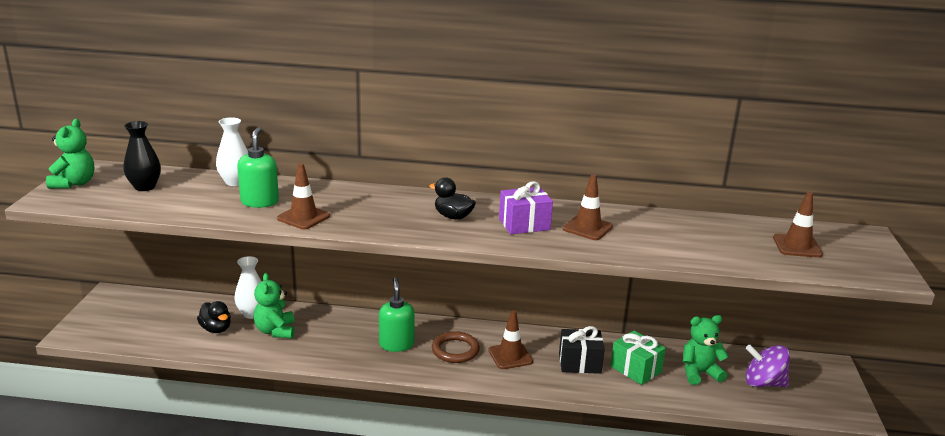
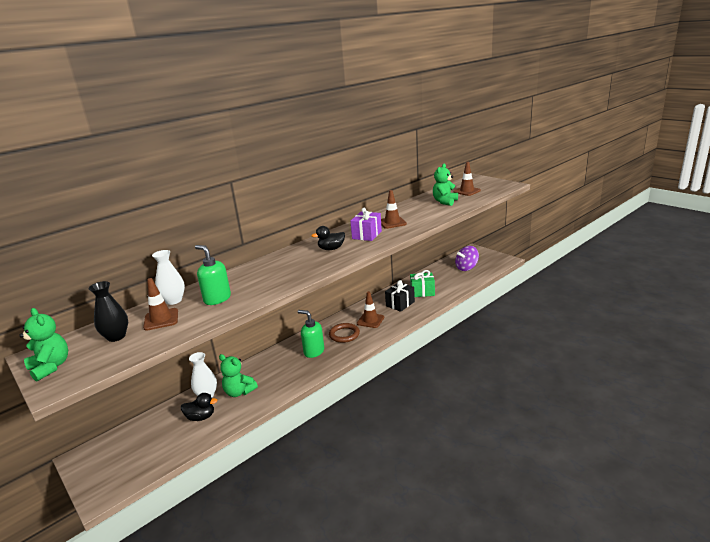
camera: 45 degrees left, 0 degrees up
(303, 217) = (262, 290): brown traffic cone -> brown traffic cone (161, 319)
(699, 373) = (443, 278): green teddy bear -> green teddy bear (445, 202)

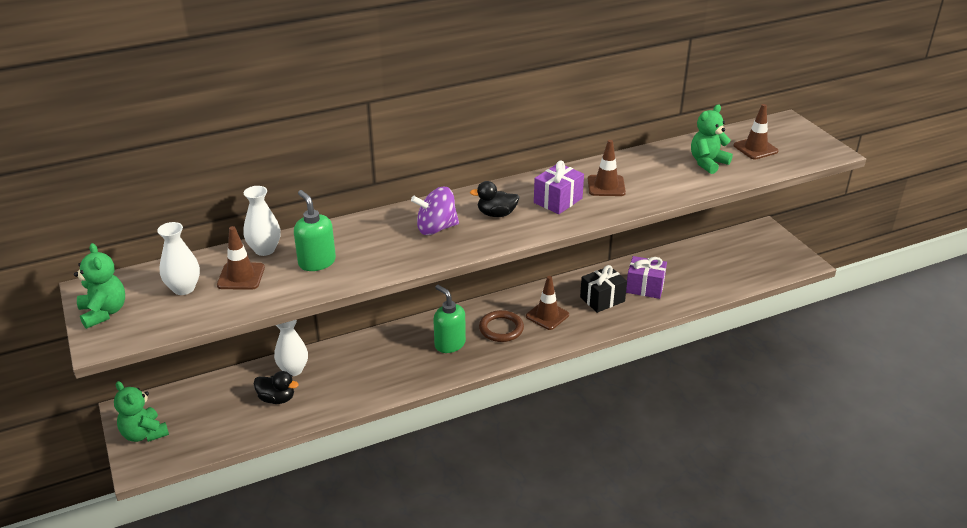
camera: 15 degrees right, 10 degrees up
(116, 336) = (184, 288): black vase -> white vase
(239, 392) = (333, 377): green teddy bear -> green teddy bear (144, 434)
(422, 292) = (645, 287): green gift -> purple gift
(466, 268) = (735, 261): purple spinning top -> purple spinning top (436, 228)

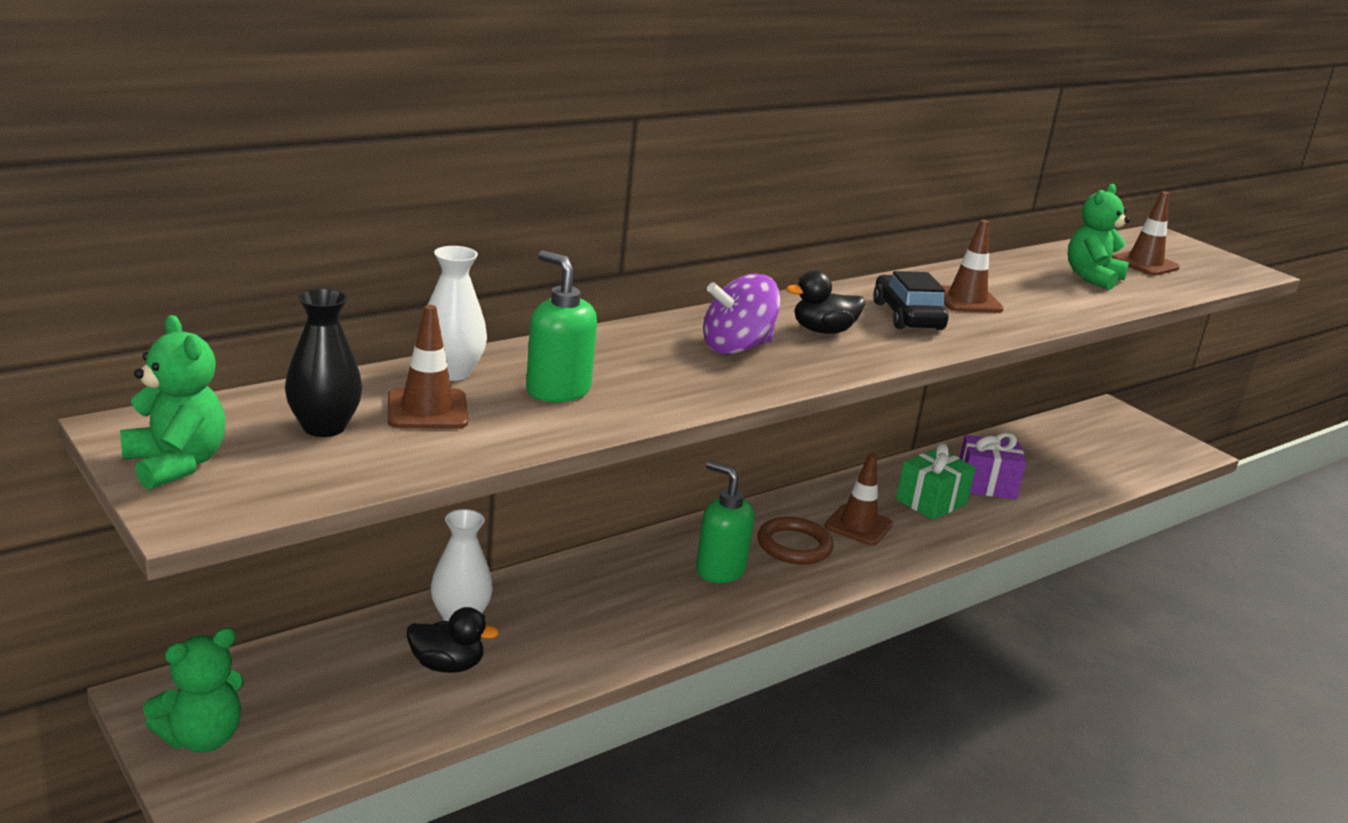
camera: 15 degrees left, 10 degrees down
(144, 434) = (201, 738): green teddy bear -> green teddy bear turned 75 degrees counterclockwise
(184, 288) = (324, 427): white vase -> black vase
(558, 200) = (907, 316): purple gift -> black car
(602, 299) = (931, 502): black gift -> green gift

